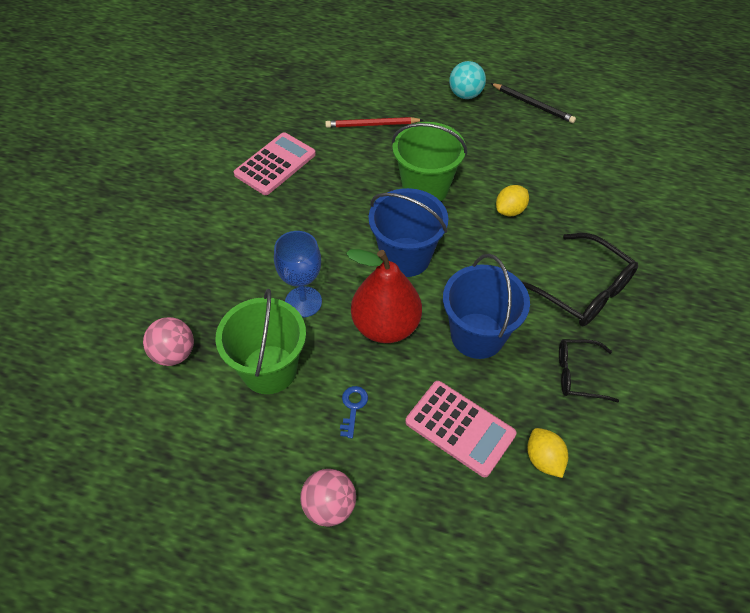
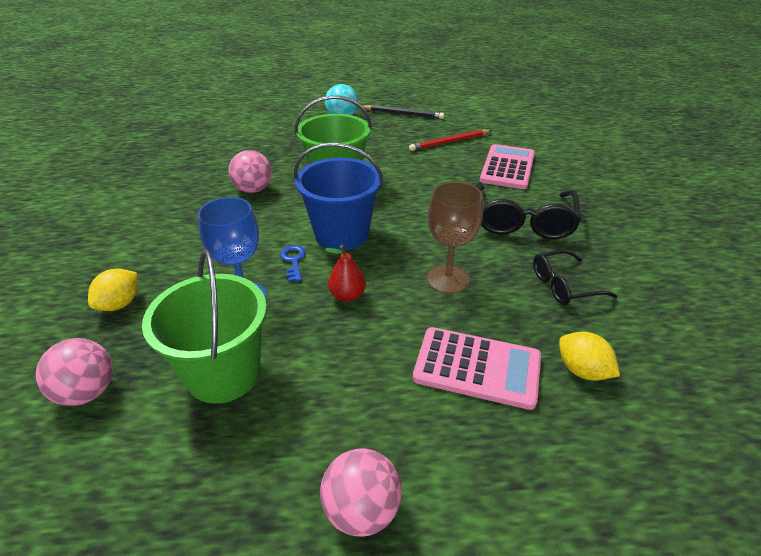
camera: 20 degrees left, 15 degrees down
(275, 164) = (174, 193): pink calculator -> pink calculator (507, 167)
(345, 178) = (253, 189): none -> pink ball
(353, 407) = (344, 384): blue key -> blue key (293, 261)
(372, 125) = (265, 149): red pencil -> red pencil (449, 142)
(385, 326) = (347, 295): red pear -> red pear, size x0.47
(477, 335) = (447, 279): blue bucket -> brown goblet
(510, 210) = (423, 181): yellow lemon -> yellow lemon (120, 304)
(582, 290) = (523, 221): black glasses -> black glasses turned 75 degrees clockwise

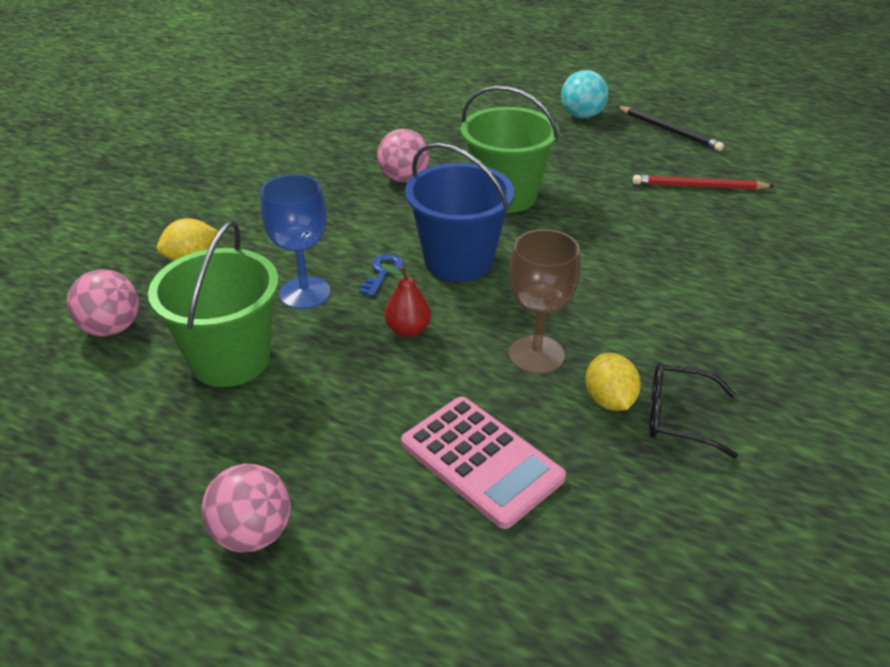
camera: 30 degrees right, 0 degrees up
(507, 167) = (750, 244): pink calculator -> none
(523, 221) = (702, 320): black glasses -> none
(582, 370) = (603, 517): yellow lemon -> yellow lemon (609, 400)

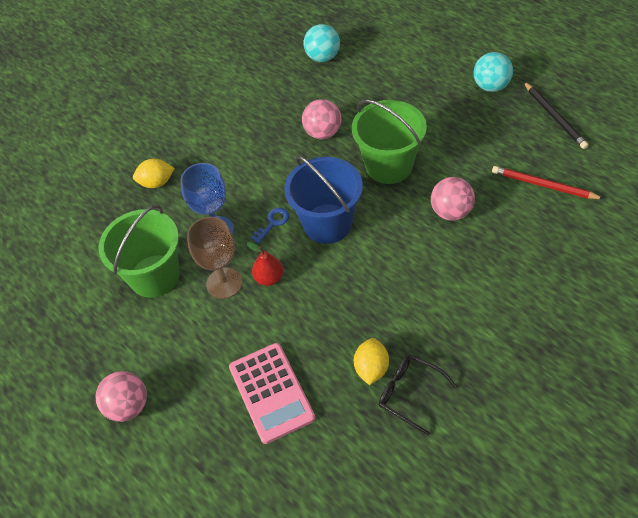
camera: 25 degrees right, 15 degrees up
(111, 328) = (94, 233): pink ball -> pink ball (451, 212)
(367, 115) = (323, 57): none -> turquoise ball
(536, 354) = (342, 319): brown goblet -> brown goblet (224, 283)

